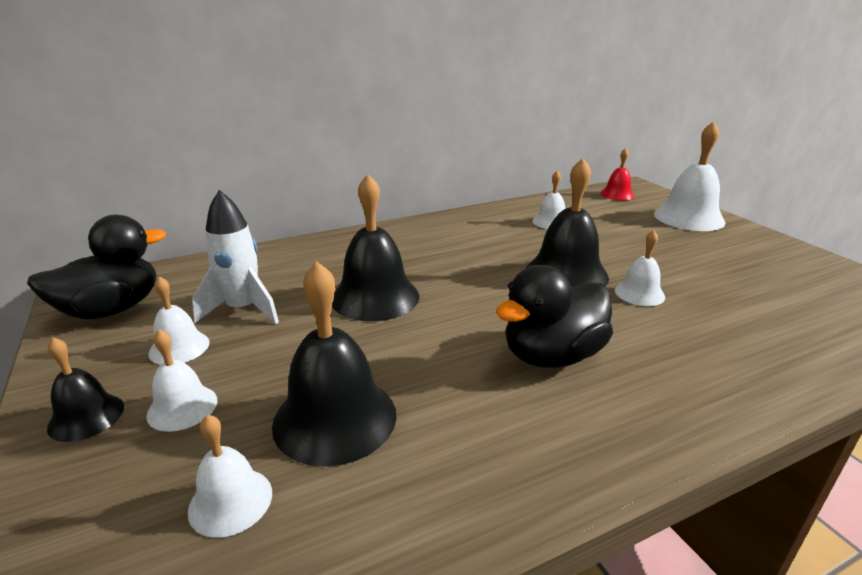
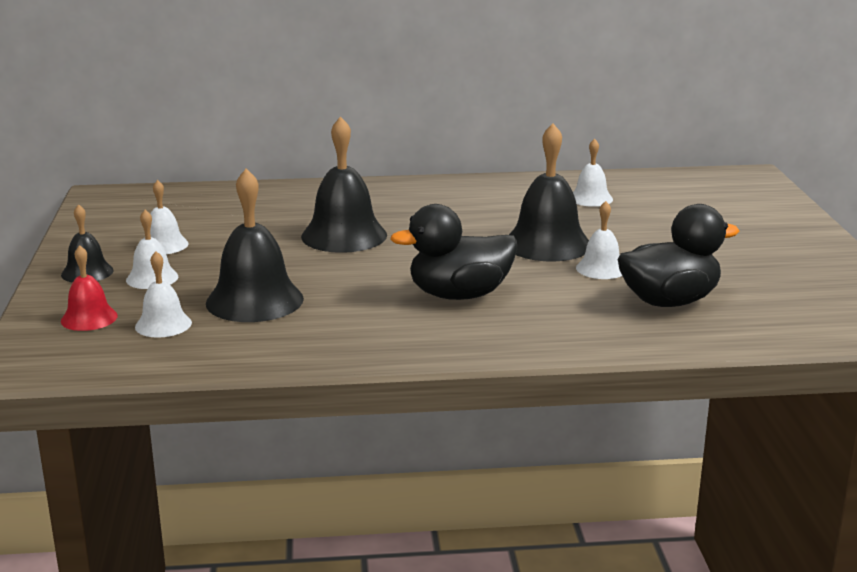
camera: 20 degrees right, 5 degrees down
(112, 309) = (121, 213): black duck -> black duck (669, 301)
(243, 309) = (225, 228): white rocket -> none
(617, 194) = (712, 181): red bell -> red bell (89, 318)
(689, 218) = (765, 215): white bell -> none

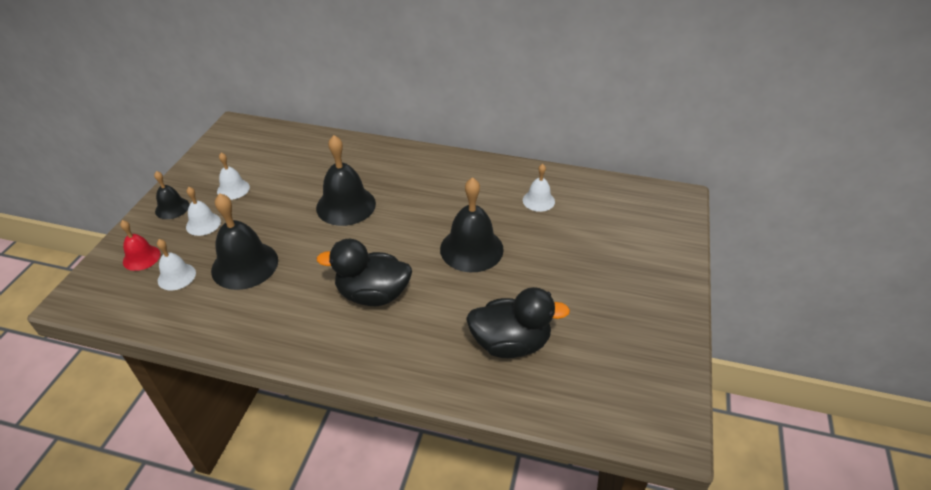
camera: 20 degrees right, 20 degrees up
(601, 268) = (489, 289): white bell -> none

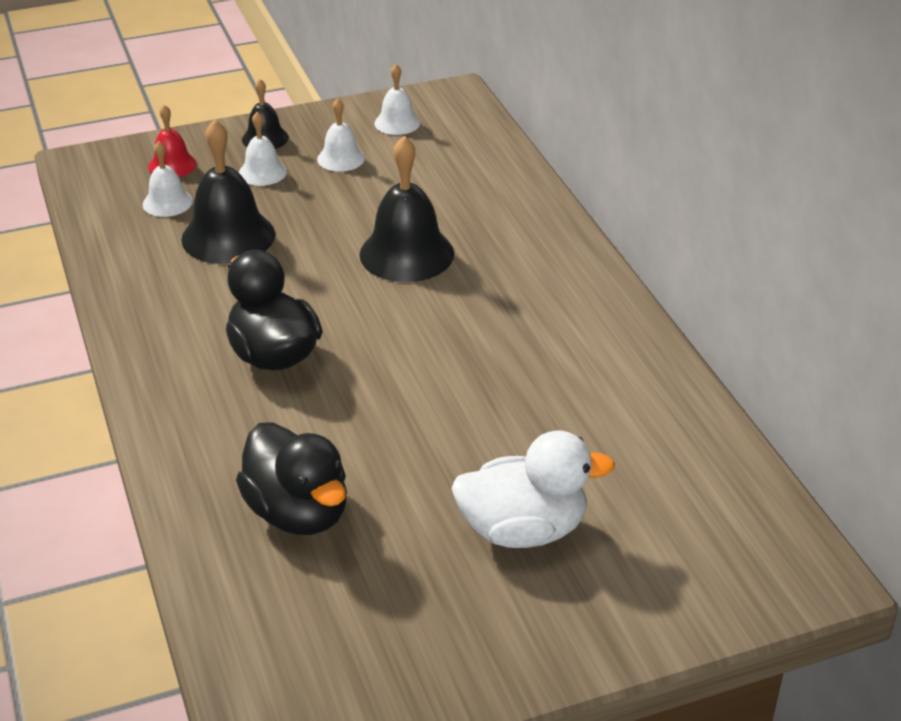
camera: 55 degrees right, 5 degrees down
(471, 249) = (439, 399): black bell -> none
(538, 200) = (615, 418): white bell -> white bell (397, 123)
(588, 266) = (523, 530): none -> white duck

